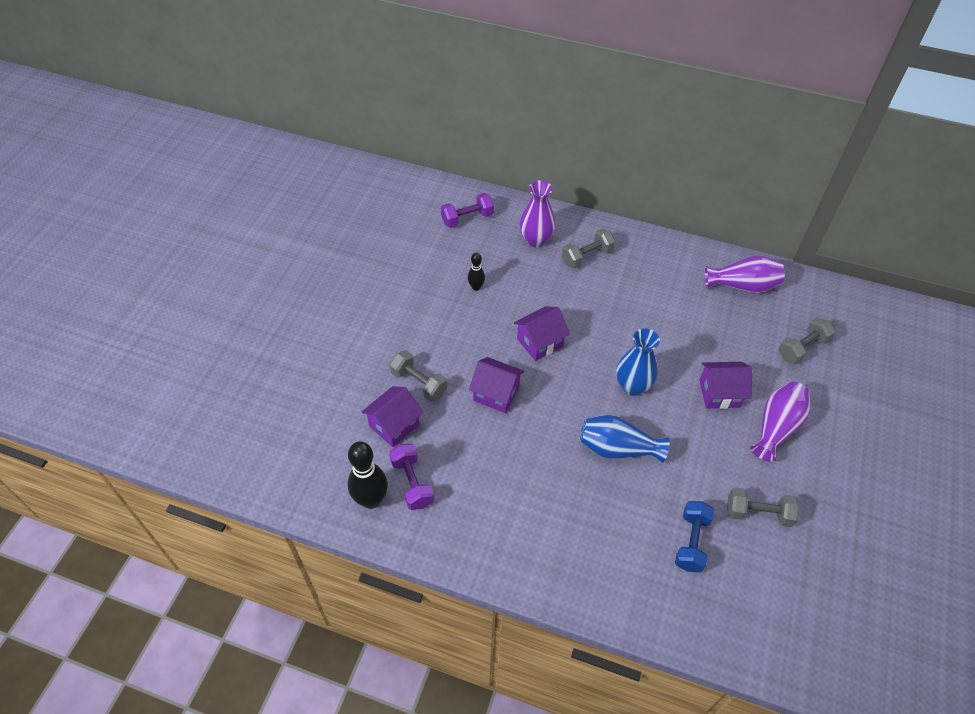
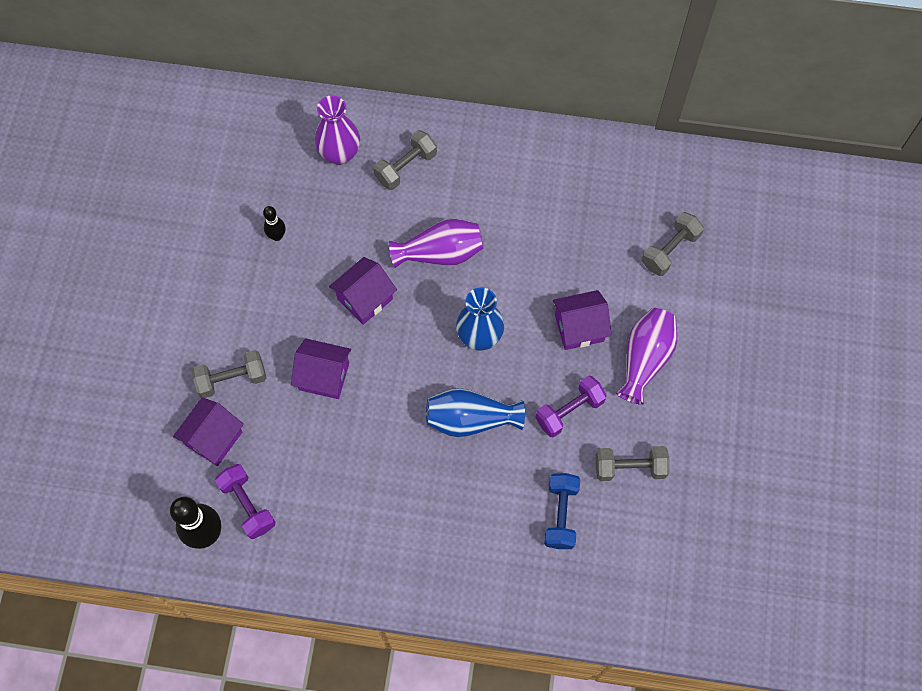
camera: 10 degrees left, 15 degrees up
(419, 383) = (232, 379): grey dumbbell -> grey dumbbell turned 45 degrees counterclockwise
(467, 218) = (249, 137): purple dumbbell -> purple dumbbell (569, 411)
(742, 286) = (596, 176): purple vase -> purple vase (440, 253)

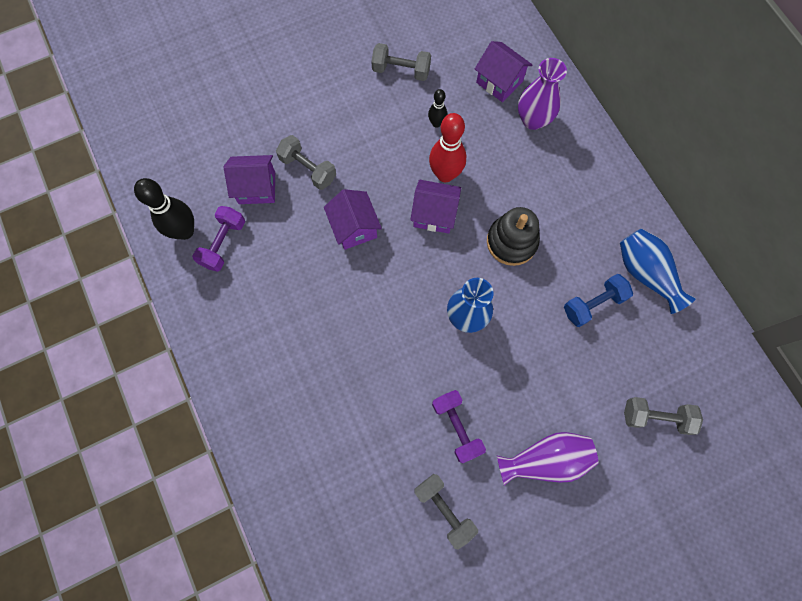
camera: 55 degrees right, 5 degrees up
(333, 263) = (445, 174): none -> red bowling pin
(406, 167) = (560, 171): grey dumbbell -> grey dumbbell (401, 70)
(440, 253) = (511, 242): purple vase -> black stacking toy
(470, 419) = (396, 355): blue vase -> blue vase (646, 273)
(561, 515) = (367, 478): blue dumbbell -> blue dumbbell (593, 304)
(569, 411) = (456, 427): purple dumbbell -> purple dumbbell turned 45 degrees clockwise
(579, 328) = (531, 388): purple house -> purple house (499, 82)

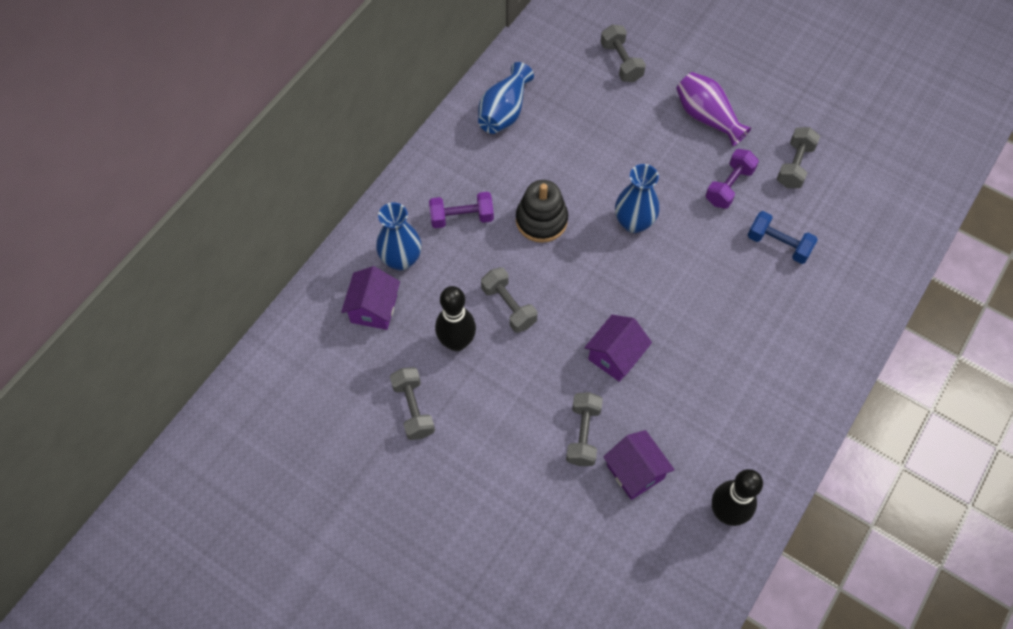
camera: 120 degrees left, 10 degrees down
(223, 243) = (712, 466): purple dumbbell -> purple dumbbell (461, 217)
(434, 214) = (556, 295): purple house -> none
(436, 123) = (457, 342): black bowling pin -> black bowling pin, size x1.85
(445, 174) = (509, 306): red bowling pin -> grey dumbbell
(533, 120) = (401, 259): purple vase -> blue vase
(593, 304) = (557, 137): blue dumbbell -> blue dumbbell (778, 244)

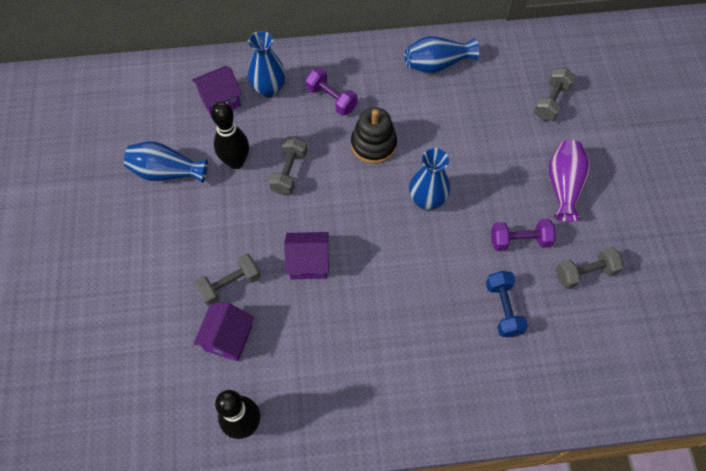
camera: 50 degrees right, 0 degrees up
(413, 409) = (167, 172): grey dumbbell -> blue vase

